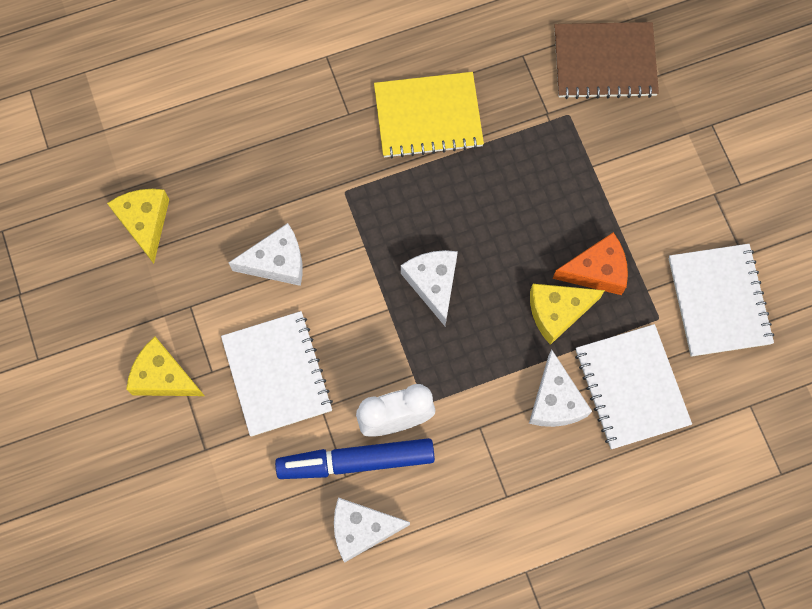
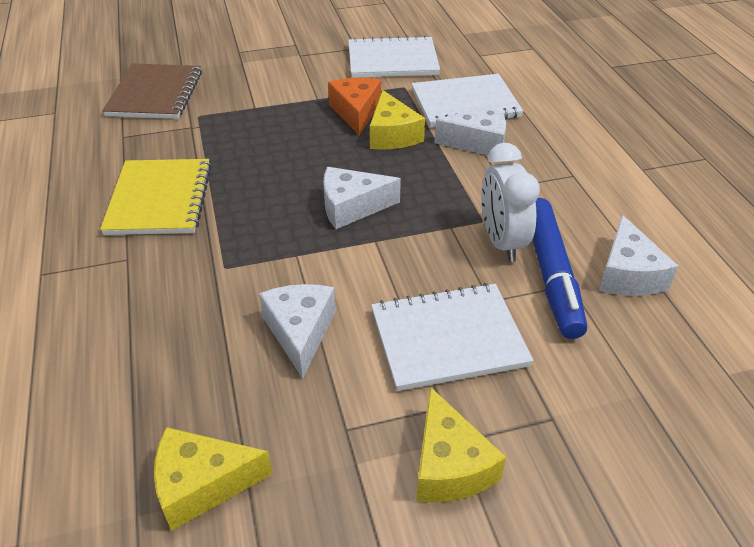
camera: 85 degrees left, 30 degrees down
(163, 376) = (449, 465): yellow cheese -> yellow cheese turned 45 degrees counterclockwise

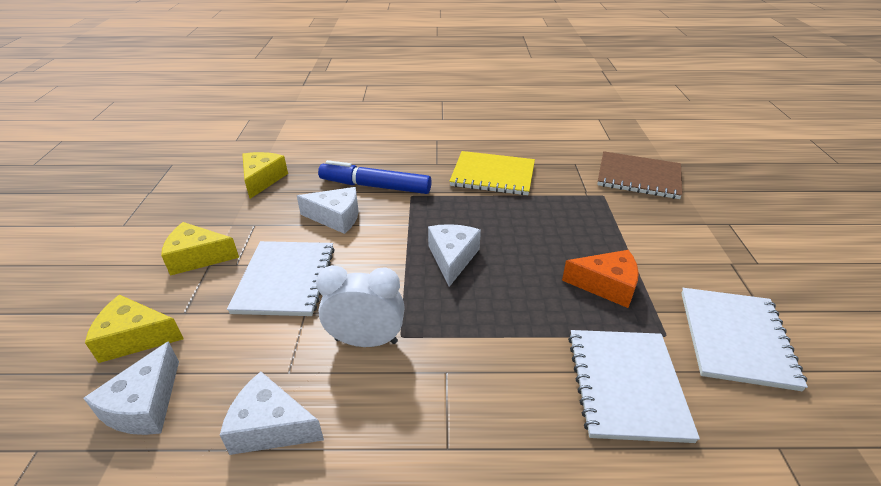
camera: 105 degrees right, 5 degrees down
(392, 135) = (560, 304): yellow cheese -> yellow cheese (135, 338)
(478, 142) = (536, 372): white cheese -> white cheese (145, 405)
(551, 274) = (307, 362): blue marker -> blue marker (375, 186)

